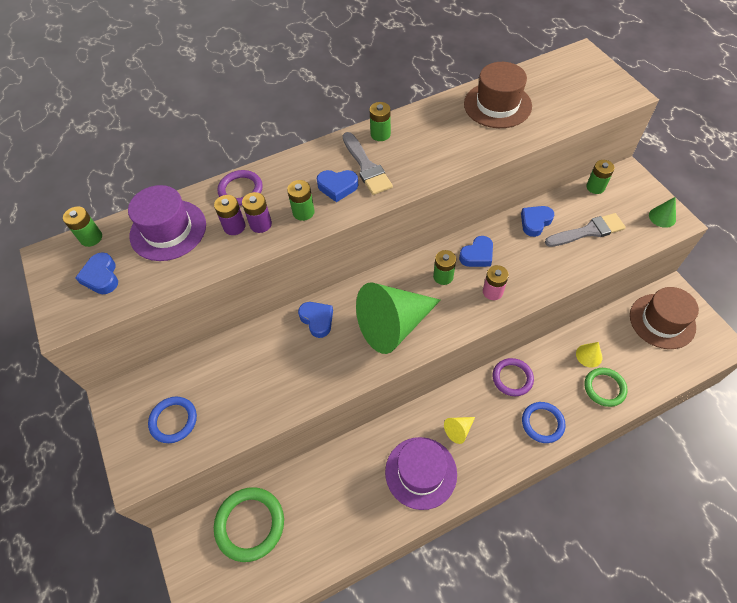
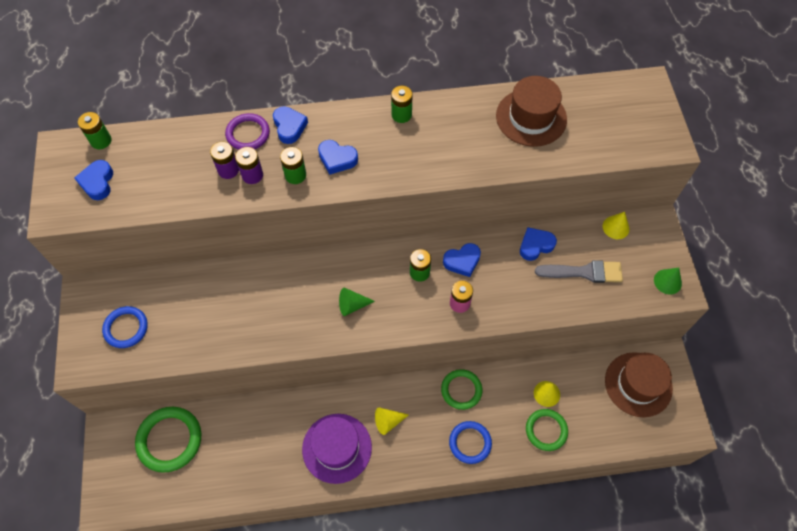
camera: 15 degrees right, 5 degrees up
(168, 230) = (169, 154): purple hat -> none
(317, 320) = (285, 277): blue heart -> blue heart (289, 127)
(366, 166) = (373, 146): grey brush -> none
(393, 325) = (352, 305): green cone -> green cone, size x0.41
(512, 378) = (461, 390): purple ring -> green ring
(595, 187) = (616, 227): green battery -> yellow cone

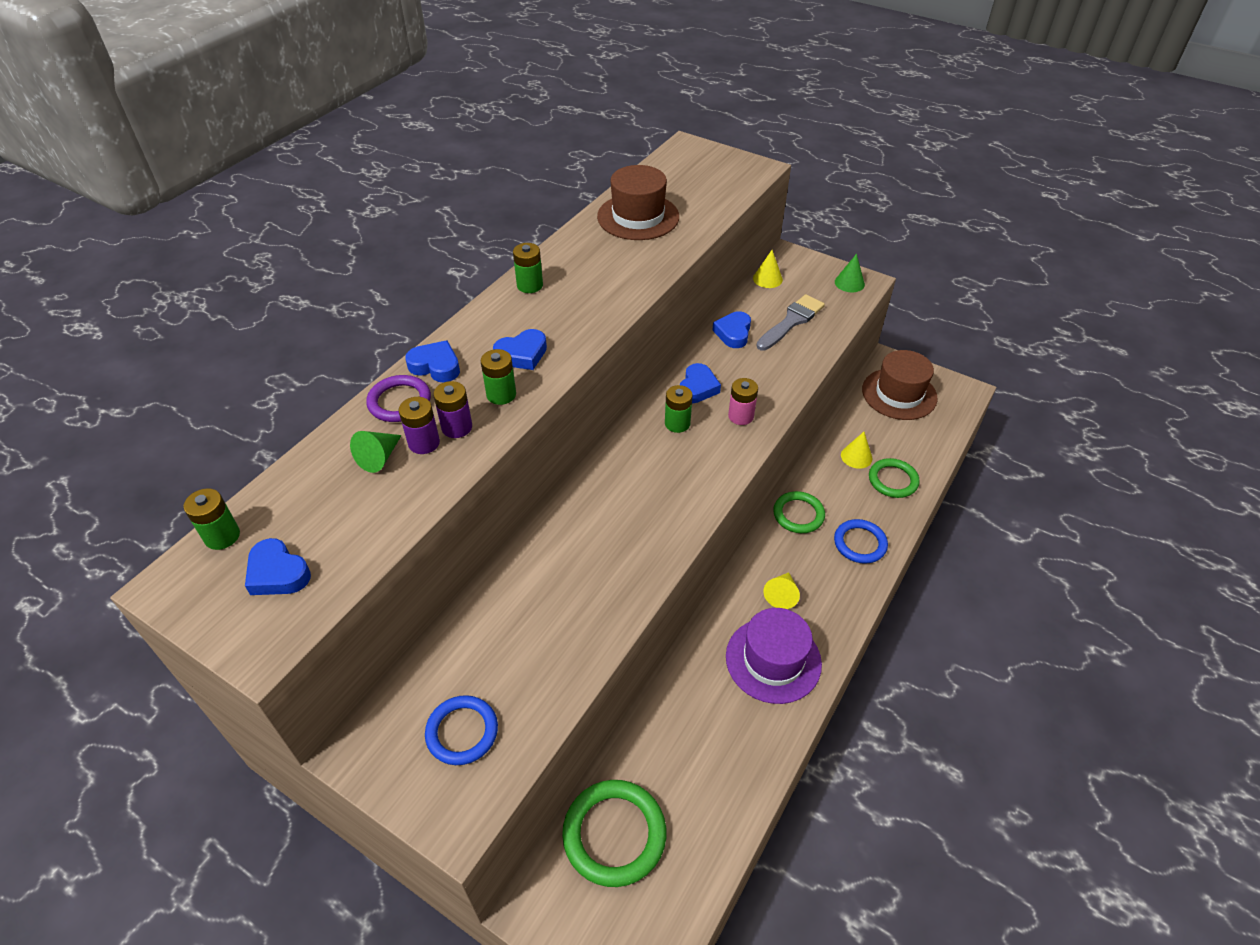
camera: 50 degrees left, 15 degrees down
(352, 305) = (660, 495): green cone -> green cone (379, 457)

